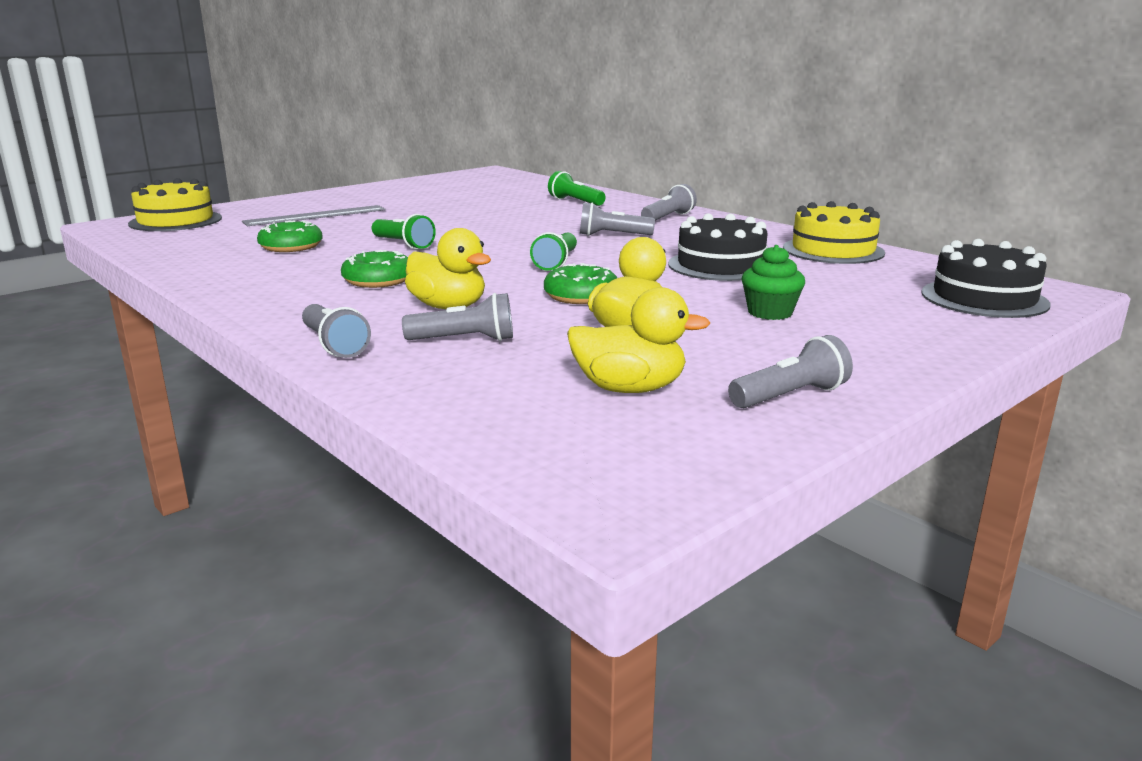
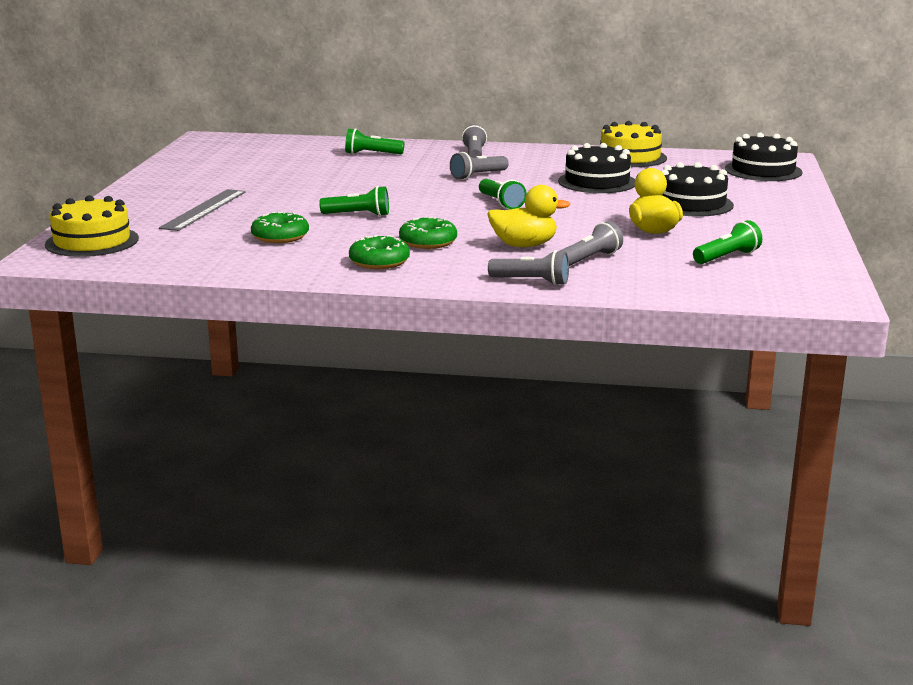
camera: 40 degrees left, 0 degrees up
(581, 296) = (576, 220): green donut -> green donut (379, 262)
(629, 389) = (727, 257): yellow duck -> green flashlight
(770, 313) = (691, 204): green cupcake -> black cake
(790, 396) = (794, 241): grey flashlight -> none

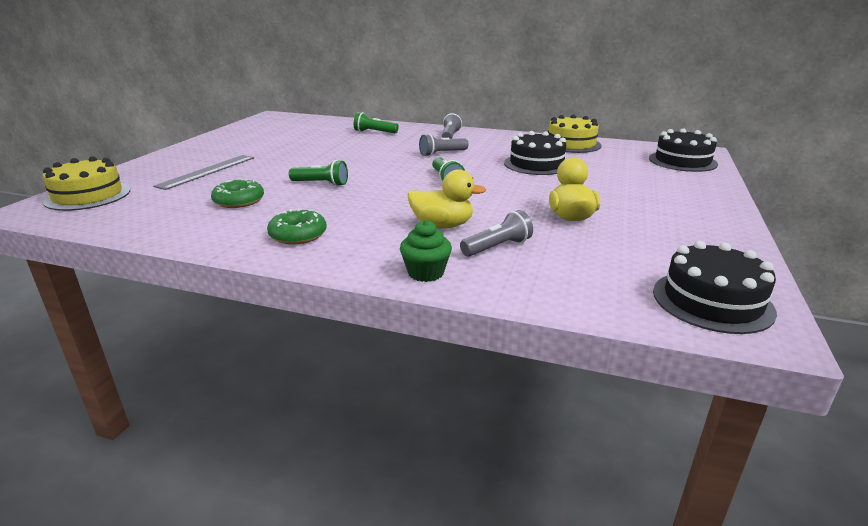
camera: 10 degrees right, 5 degrees up
(428, 242) = (358, 215): green donut -> none
(531, 282) = (426, 273): grey flashlight -> green cupcake
(691, 204) = (613, 190): black cake -> black cake (712, 301)
(727, 257) = (639, 255): green flashlight -> none

